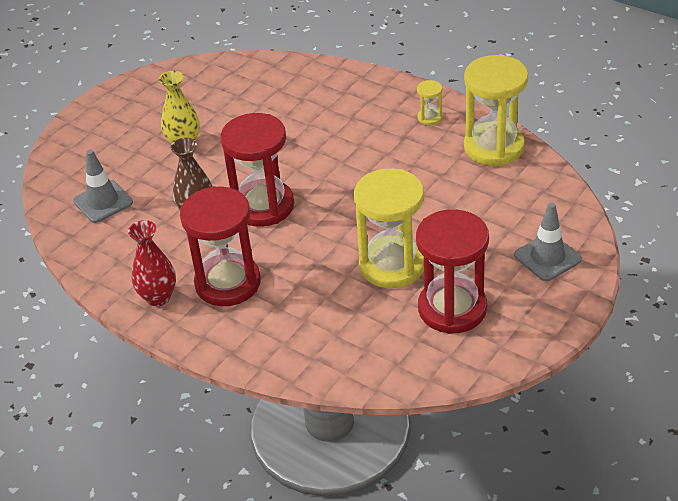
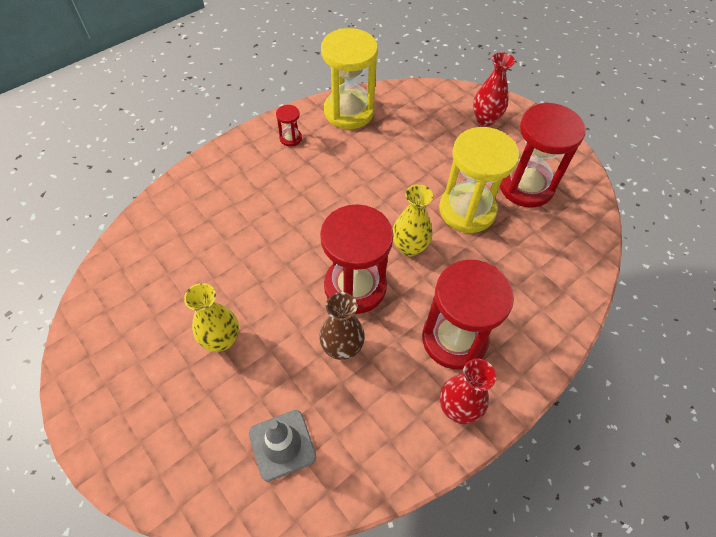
camera: 80 degrees left, 15 degrees up
(323, 232) = (409, 247): none -> yellow vase
(430, 118) = (290, 138): yellow hourglass -> red hourglass
(547, 257) = (485, 119): grey traffic cone -> red vase

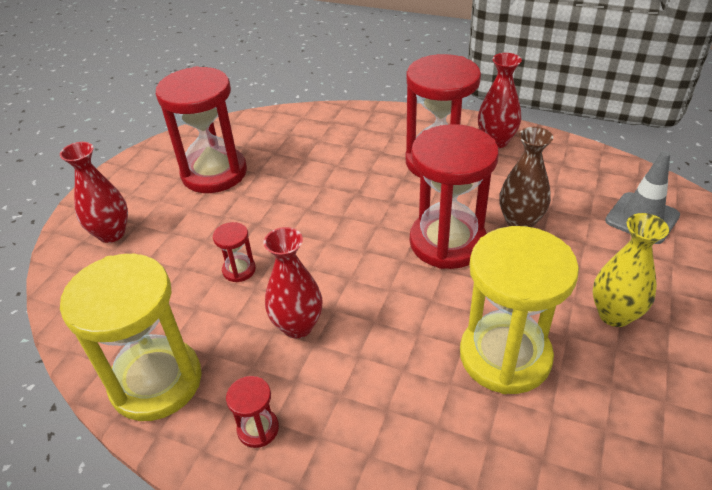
camera: 115 degrees left, 15 degrees down
(342, 176) = (297, 326): none -> red vase
(408, 166) = (239, 270): none -> red hourglass
(409, 247) = (363, 223): yellow vase -> none
(467, 210) = (278, 201): yellow hourglass -> yellow hourglass (505, 356)

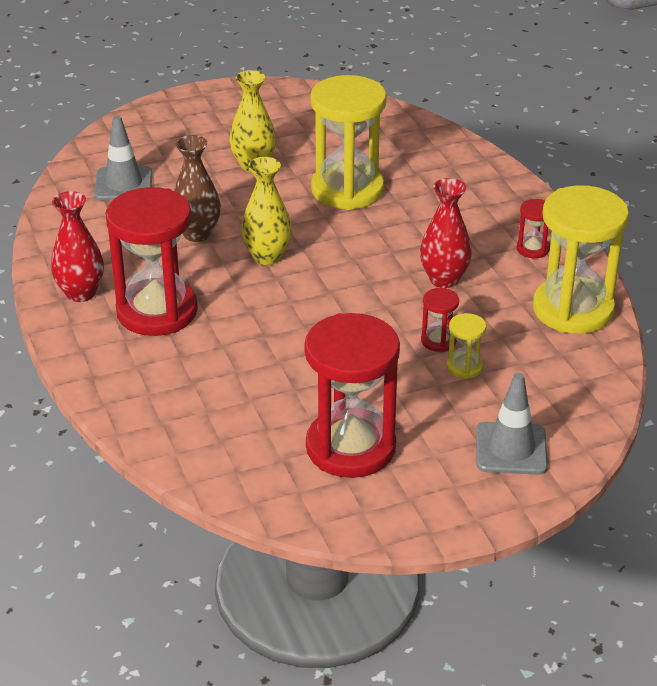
camera: 135 degrees left, 5 degrees down
(111, 233) = (511, 449): red vase -> grey traffic cone
(198, 264) = (464, 367): none -> yellow hourglass
(447, 242) = (267, 257): red hourglass -> yellow vase

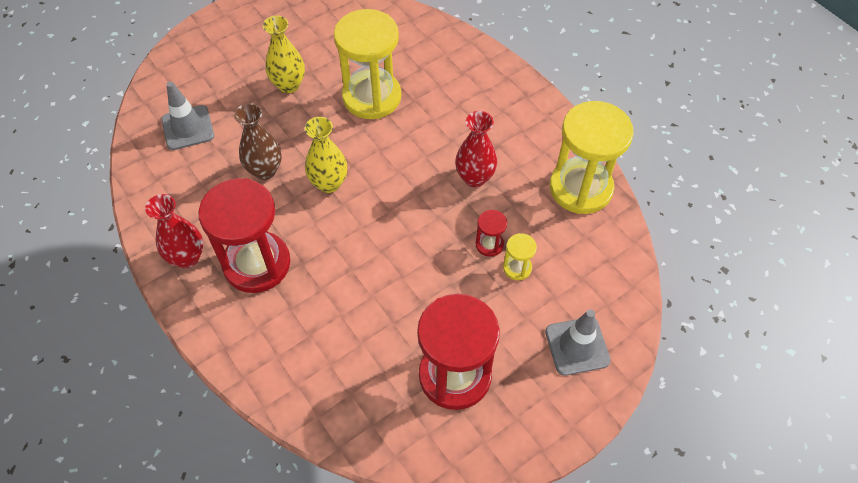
camera: 15 degrees left, 20 degrees up
(532, 249) = (532, 131): red hourglass -> none

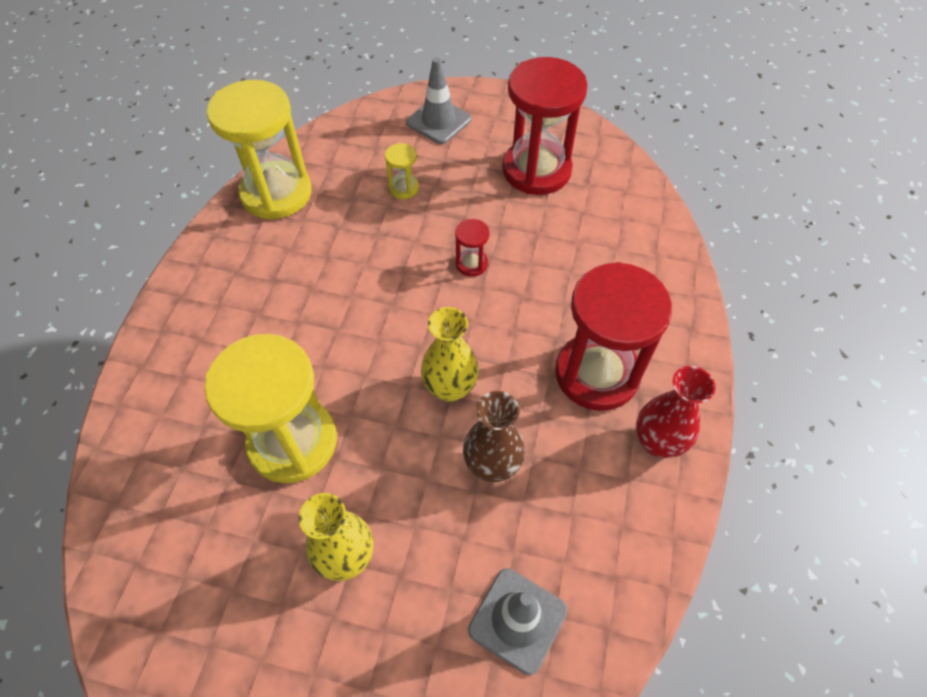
camera: 130 degrees left, 0 degrees up
(474, 178) = (331, 272): red vase -> none
(489, 244) = (398, 218): red hourglass -> red hourglass (471, 264)

